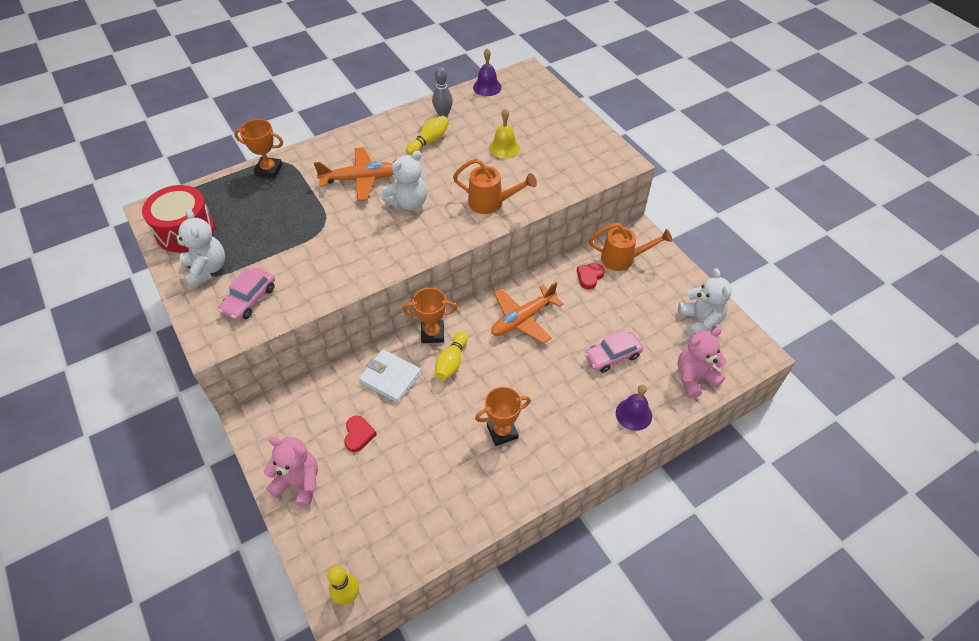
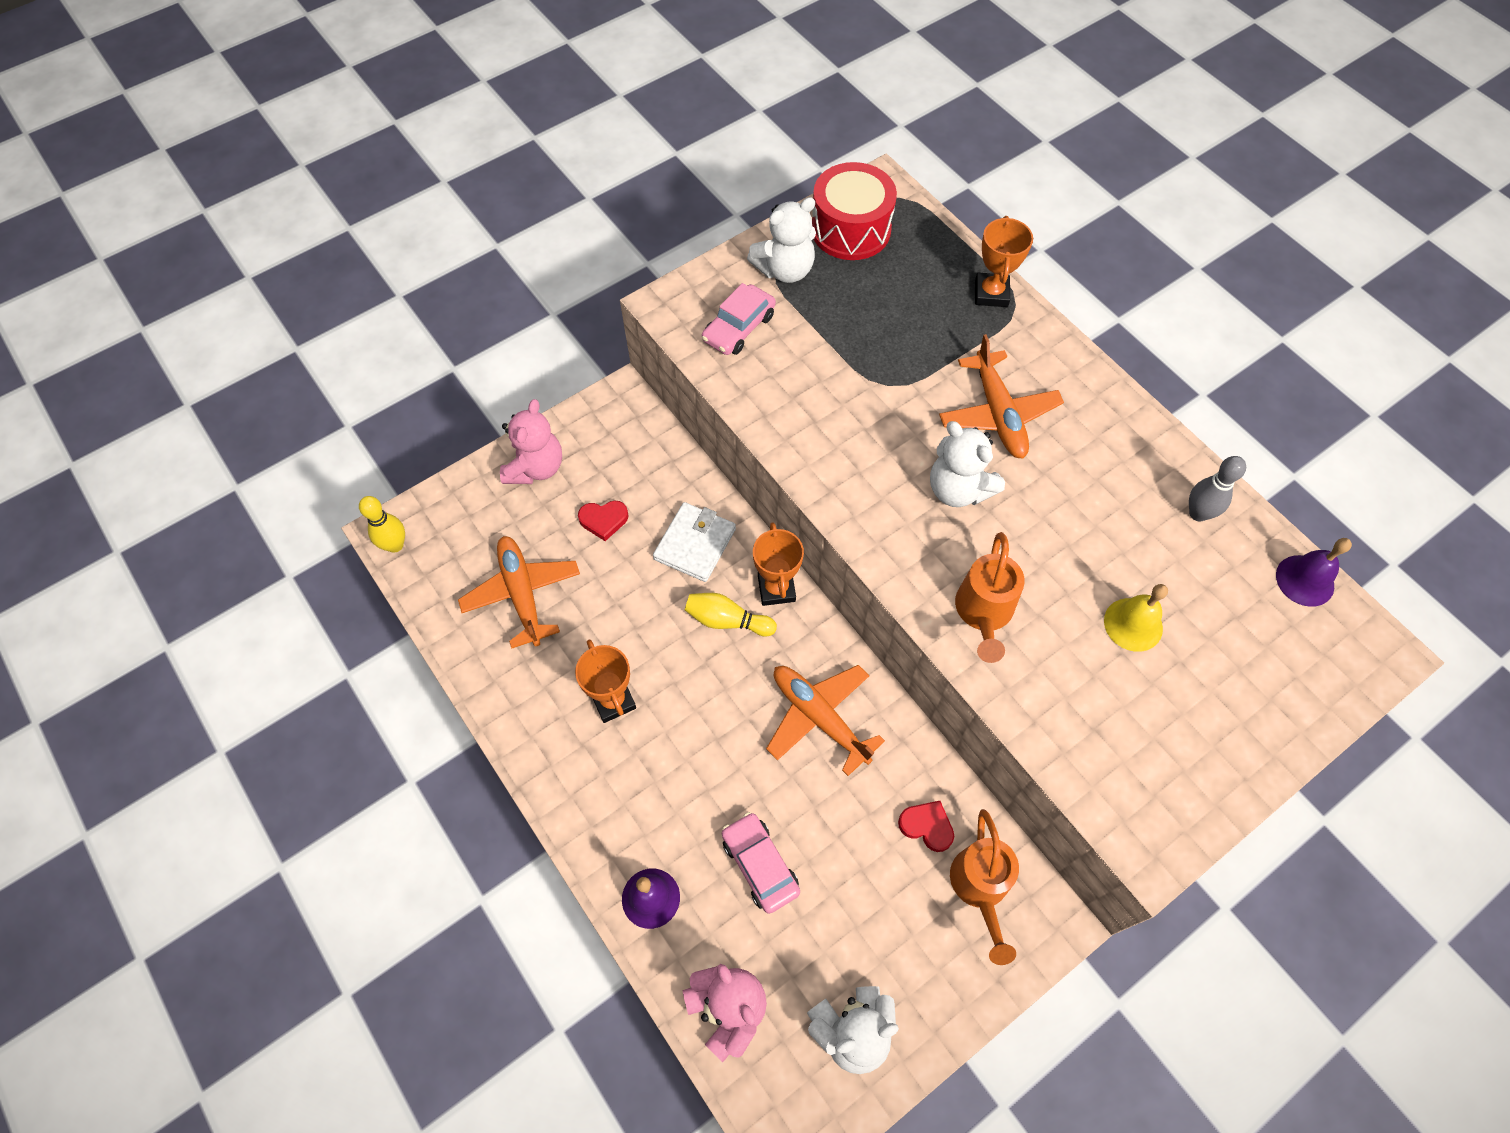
camera: 85 degrees right, 10 degrees up
(249, 299) = (739, 328): pink car -> pink car turned 75 degrees counterclockwise
(410, 492) = (522, 593): none -> orange plane
(429, 141) = (1116, 500): yellow bowling pin -> none

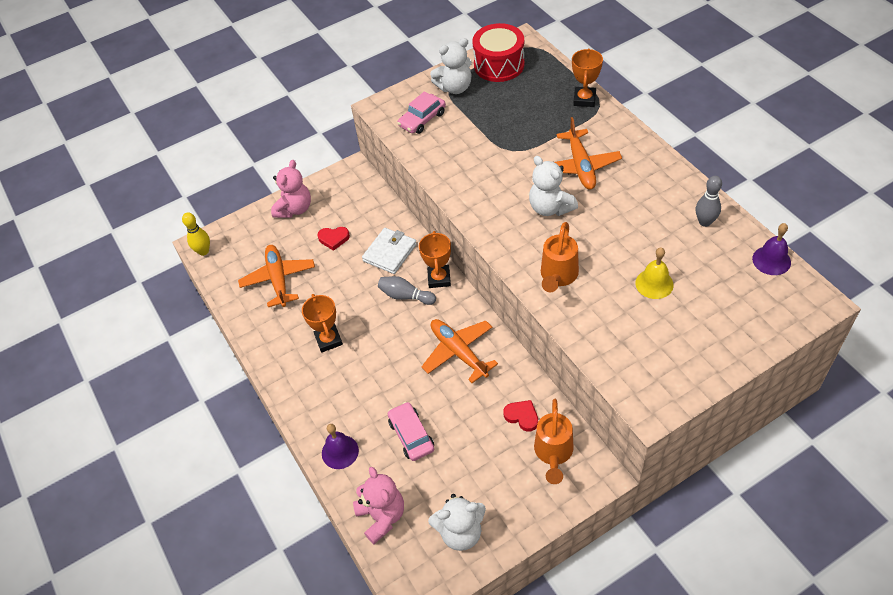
camera: 10 degrees right, 10 degrees down
(727, 620) = (405, 296): yellow bowling pin -> grey bowling pin

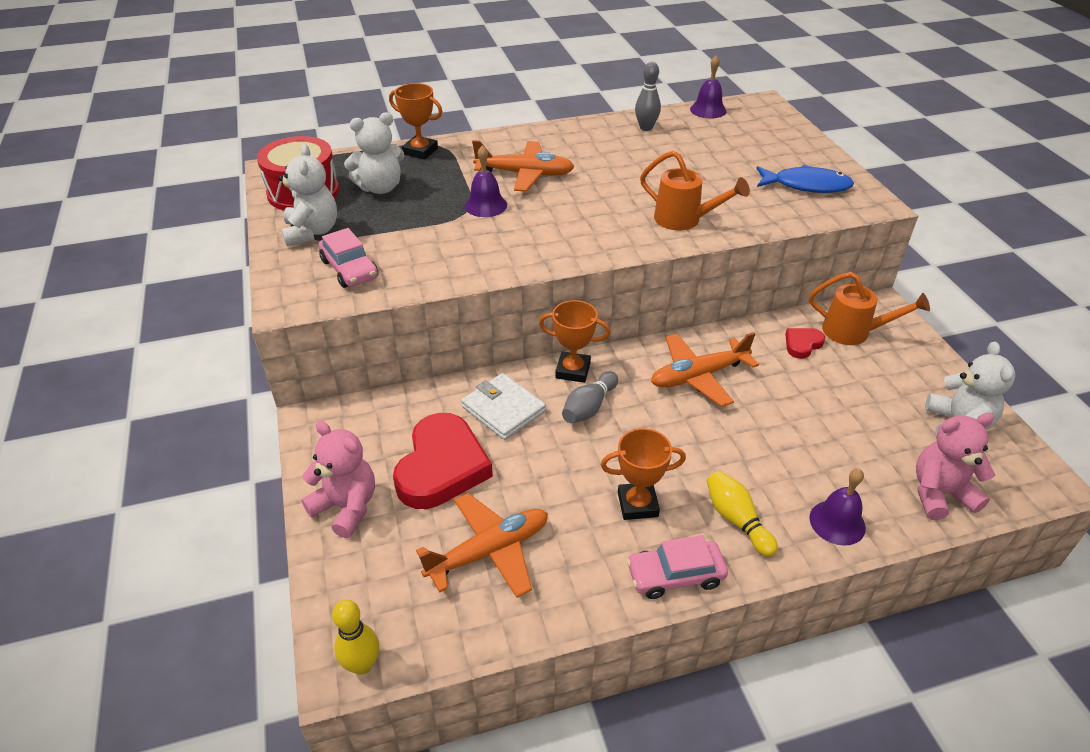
camera: 80 degrees left, 10 degrees down
(278, 279) = (489, 551): orange plane -> orange plane turned 150 degrees clockwise
(328, 394) = (736, 520): none -> yellow bowling pin
(333, 239) = (442, 467): red heart -> red heart, size x2.15
(411, 435) = (818, 443): pink car -> pink car (675, 575)
(525, 158) = (485, 205): none -> purple bell
(550, 208) = (577, 205): white teddy bear -> white teddy bear (380, 188)
(654, 284) = (715, 169): yellow bell -> none
(658, 354) = (806, 185): none -> blue fish

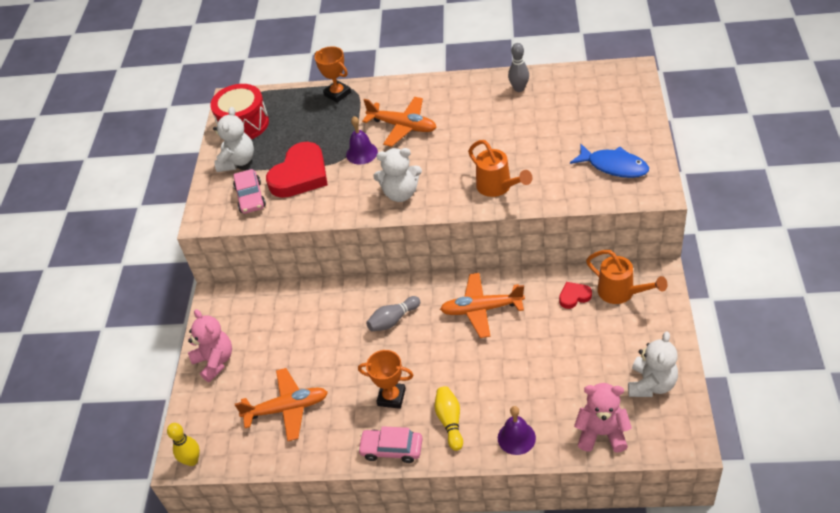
camera: 25 degrees right, 5 degrees up
(380, 188) = (296, 126): white teddy bear -> white teddy bear (400, 193)
(442, 467) = (281, 345): red heart -> red heart (300, 175)
(503, 409) = (336, 311): white wallet -> none
(573, 370) = (395, 289): orange trophy -> none
(708, 110) = (581, 74): purple bell -> none

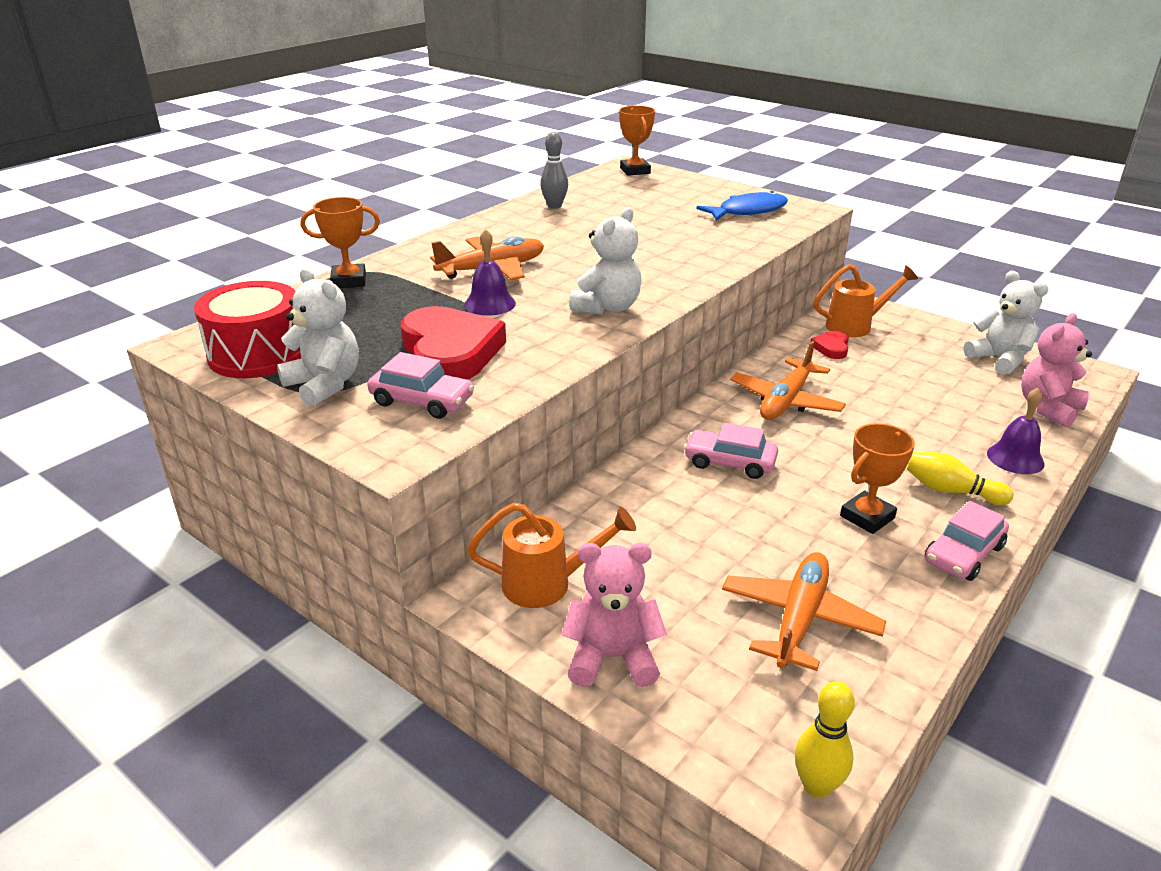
camera: 60 degrees left, 15 degrees down
(393, 320) = (730, 462): grey bowling pin -> pink car
(498, 187) = (689, 261): orange watering can -> orange watering can (547, 584)
(626, 79) = (635, 171): none -> orange trophy

